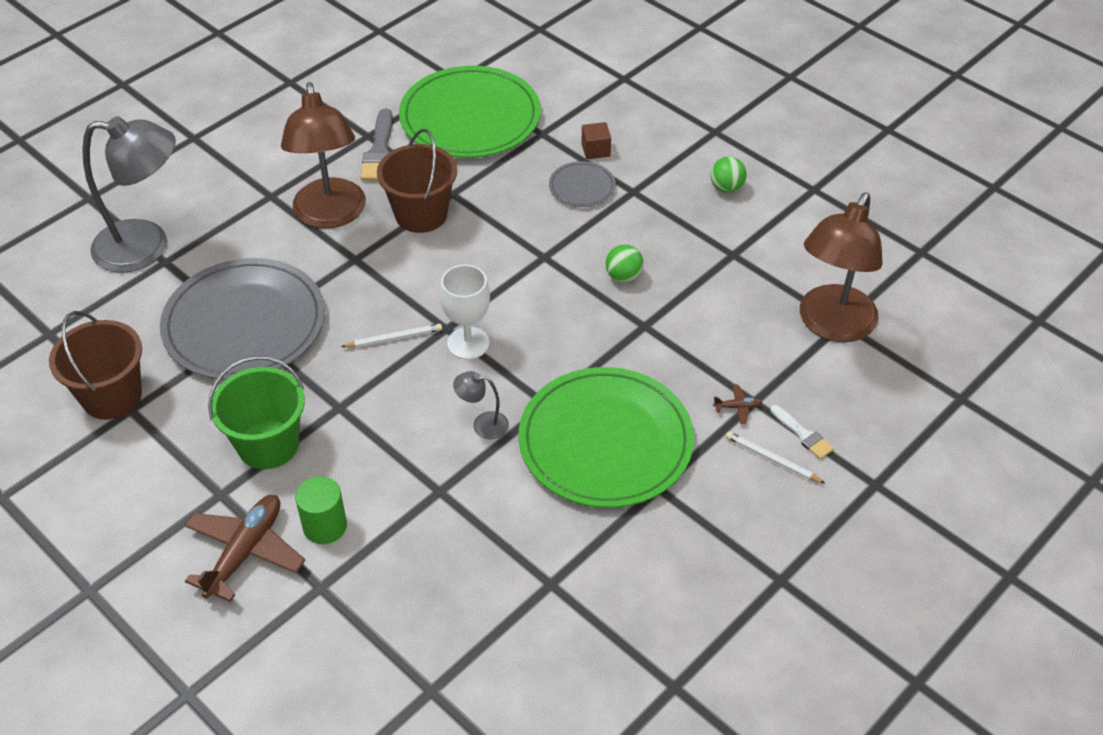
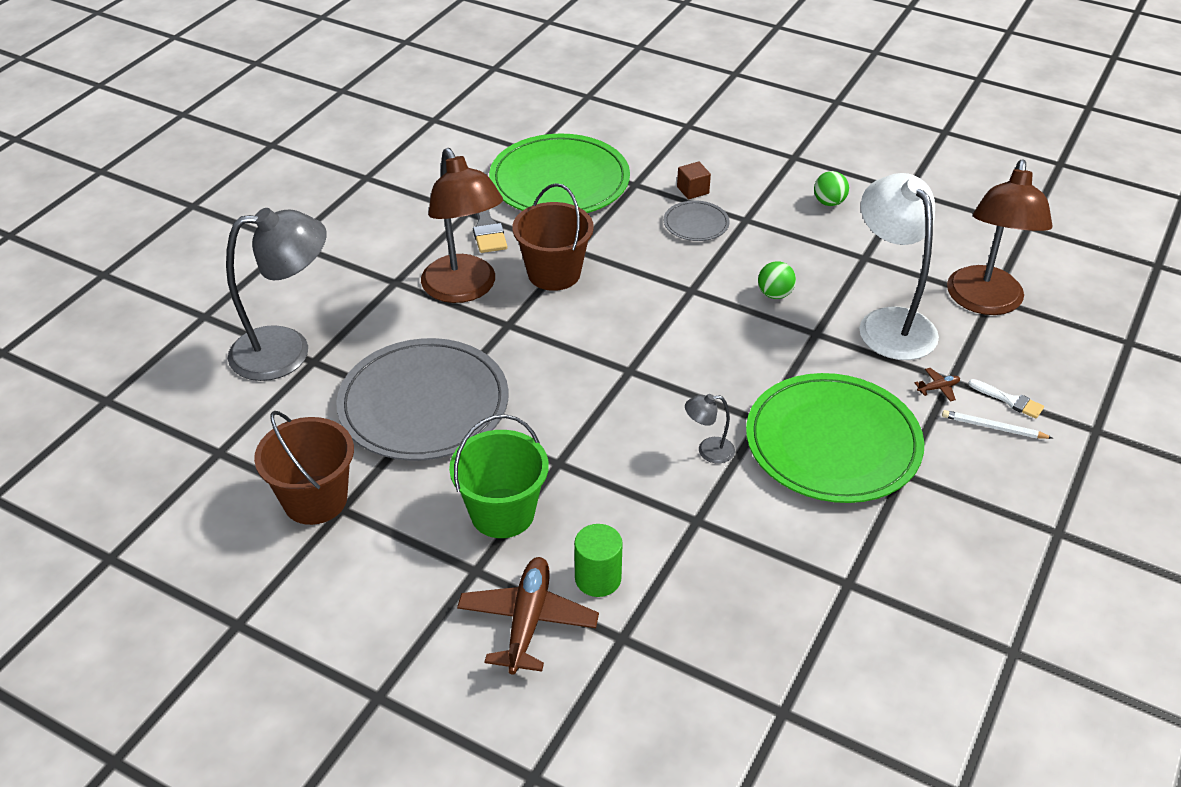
camera: 15 degrees left, 5 degrees down
(394, 338) = (582, 389): white pencil -> none
(468, 343) = (657, 380): white goblet -> none
(723, 329) = (889, 323): none -> white lamp

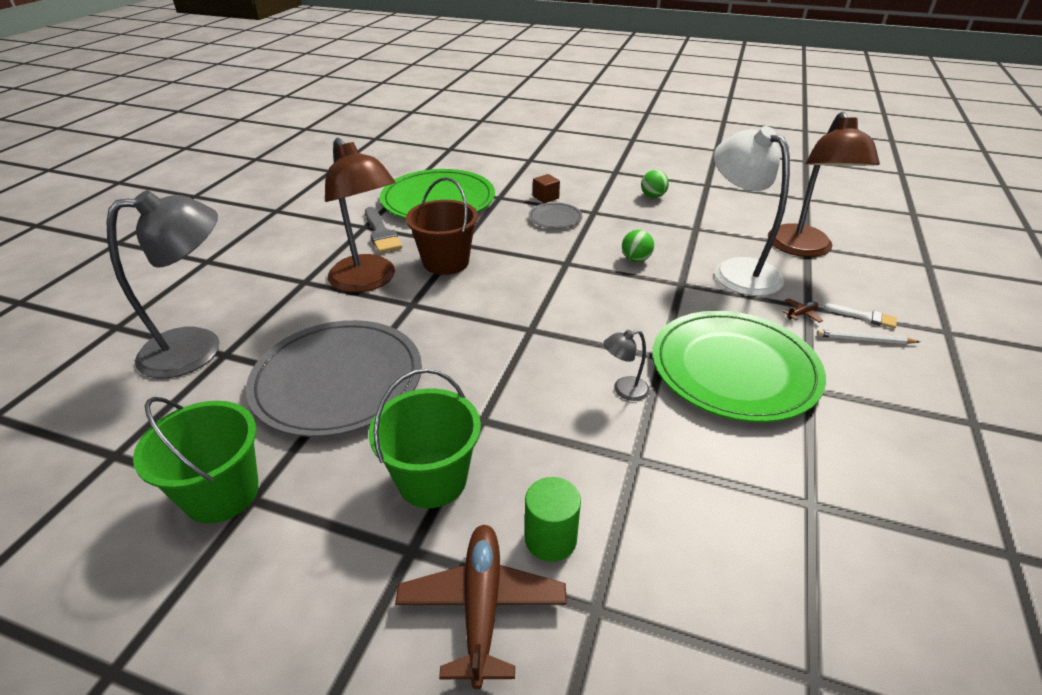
camera: 10 degrees left, 5 degrees down
(315, 500) = (222, 493): brown bucket -> green bucket

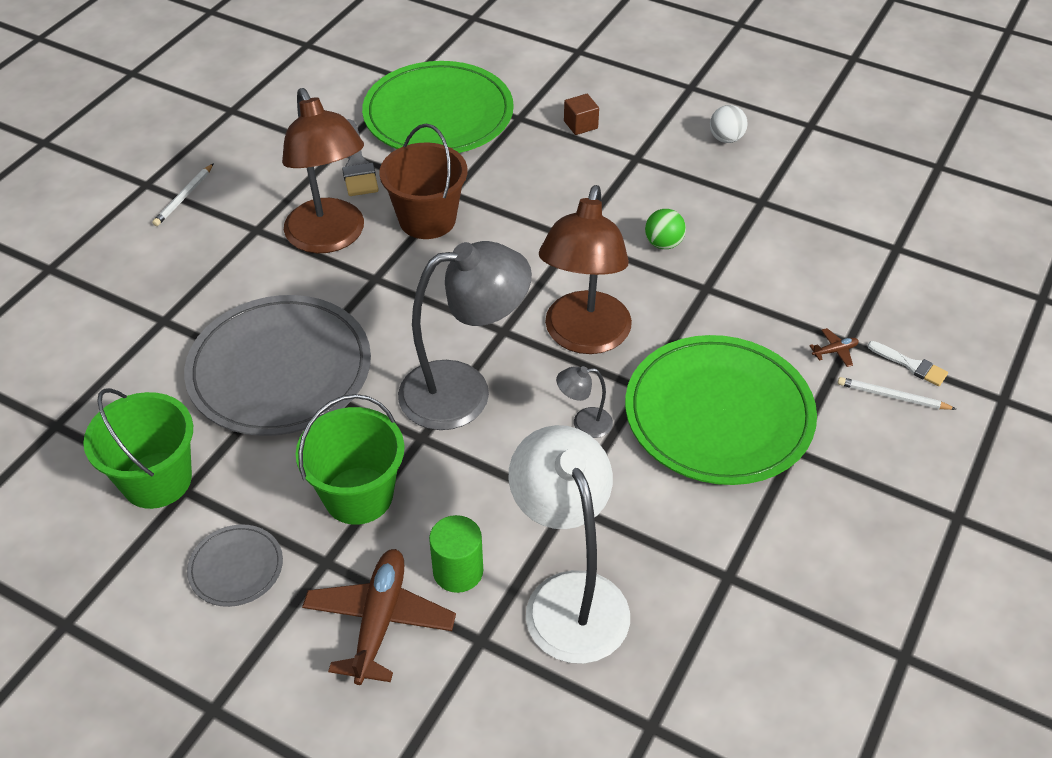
camera: 10 degrees right, 10 degrees up
(198, 348) = (136, 308): grey lamp -> grey lamp (464, 391)
(240, 266) = (184, 197): none -> white pencil
(555, 218) = (582, 163): grey plate -> grey plate (236, 567)
(653, 196) = (726, 139): green ball -> white ball
(737, 270) = (785, 276): white lamp -> white lamp (569, 597)
(803, 249) = (888, 252): brown lamp -> brown lamp (584, 337)

